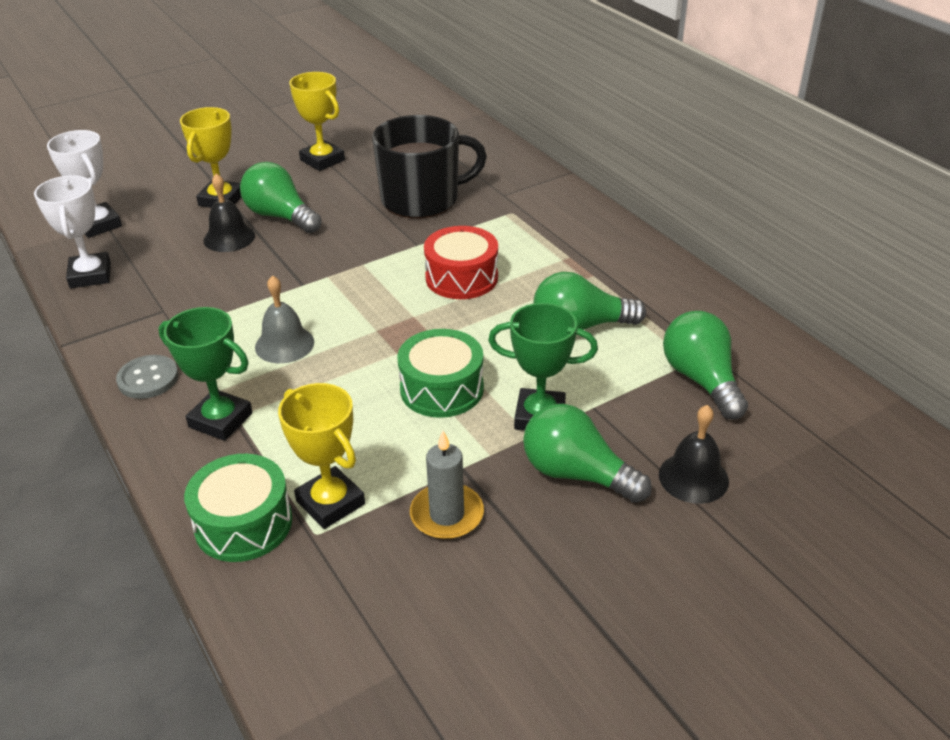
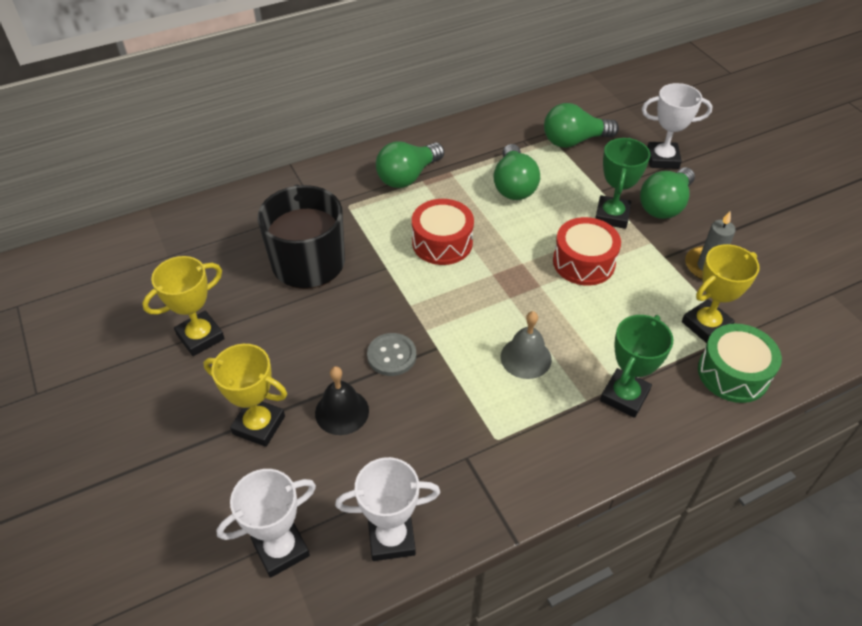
camera: 85 degrees left, 10 degrees up
(148, 379) = (572, 456): grey button -> grey button (391, 355)
(280, 216) = (310, 369): green light bulb -> green light bulb (408, 176)
(442, 389) = (583, 262): green drum -> red drum
(693, 477) = (662, 159): black bell -> white trophy

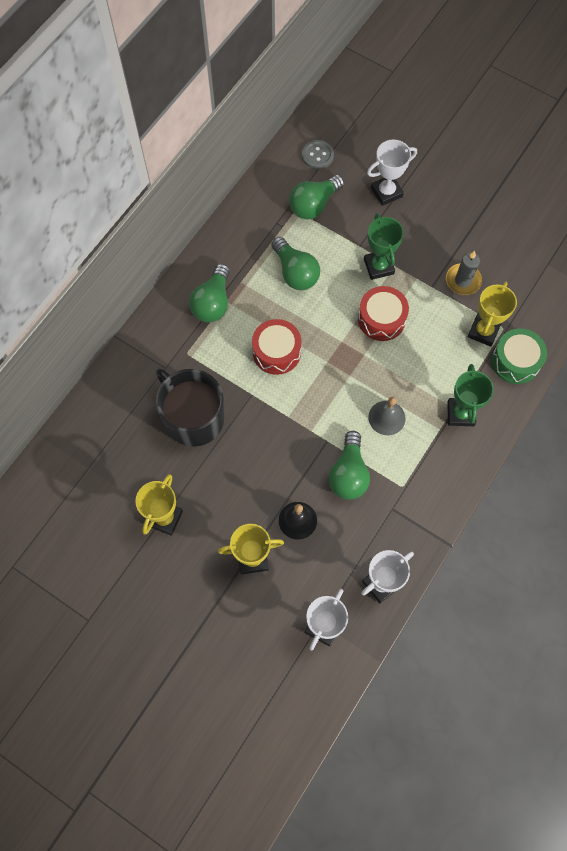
camera: 30 degrees left, 20 degrees up
(391, 355) = (302, 462): grey button -> grey button (317, 155)
(664, 205) = (409, 238): green light bulb -> green light bulb (348, 474)

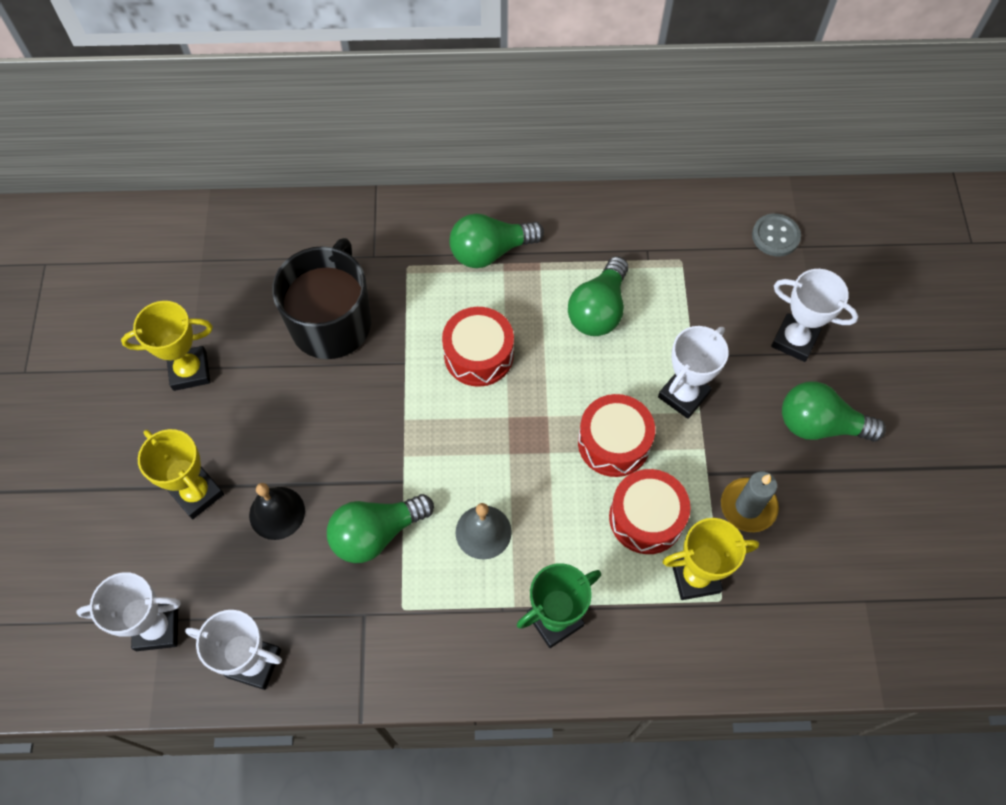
camera: 55 degrees right, 5 degrees down
(314, 205) = (705, 273): green light bulb -> green light bulb (819, 425)
(378, 266) = (683, 395): green trophy -> white trophy
(435, 332) = (646, 518): none -> red drum
(515, 361) = (684, 646): green drum -> none

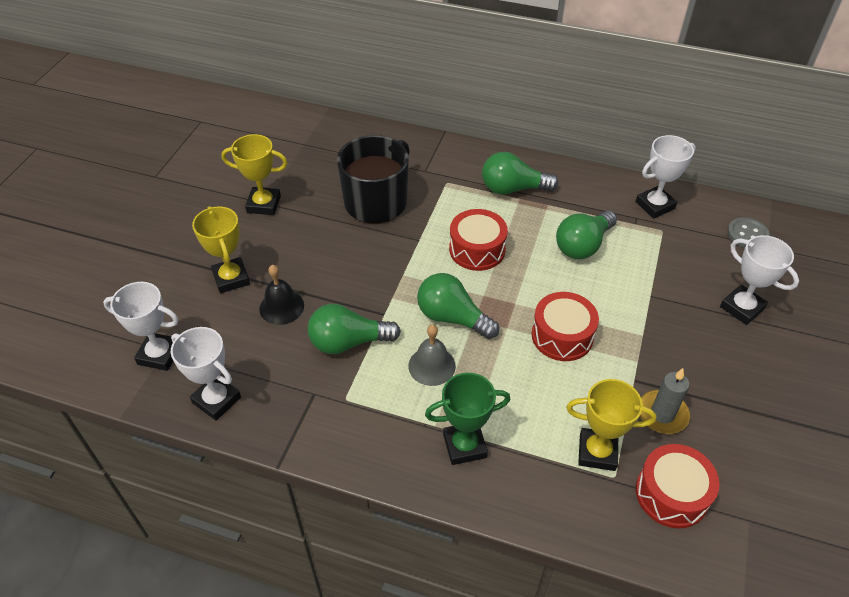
camera: 20 degrees right, 15 degrees down
(646, 518) = (570, 396): red drum -> red drum (671, 494)
(683, 395) = (632, 319): white trophy -> white trophy (655, 205)
(819, 425) = (746, 373): green light bulb -> green light bulb (452, 318)

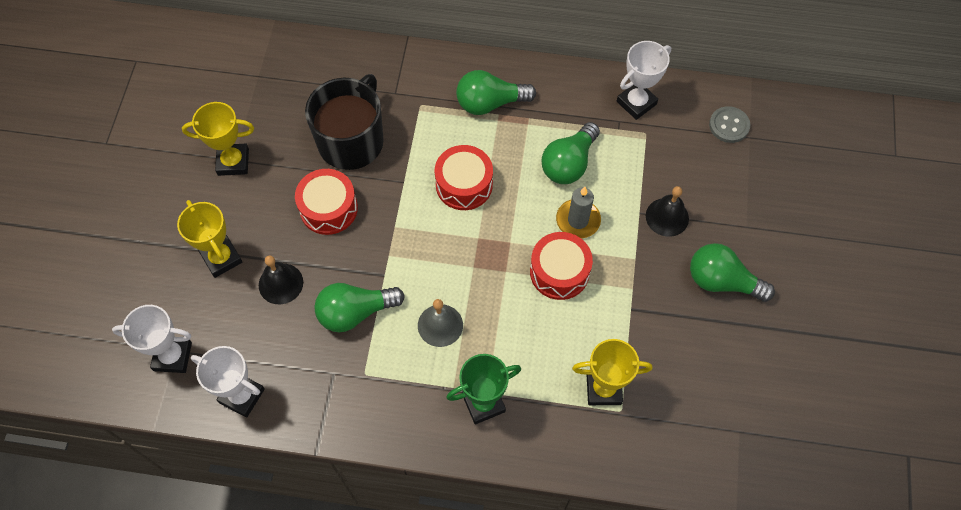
camera: 10 degrees left, 15 degrees up
(452, 318) = (451, 268): green light bulb -> green light bulb (722, 281)
(662, 414) = (659, 340): grey candle -> grey candle (578, 220)
(671, 494) = (672, 418): red drum -> red drum (328, 208)
(679, 303) = (667, 217): none -> black bell
(742, 308) = (726, 213): white trophy -> none

